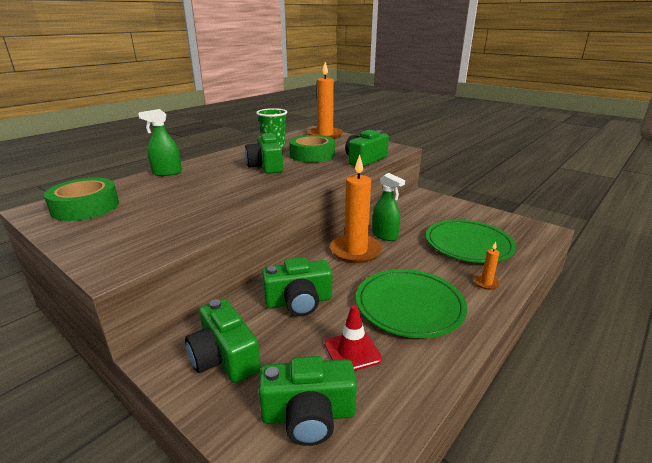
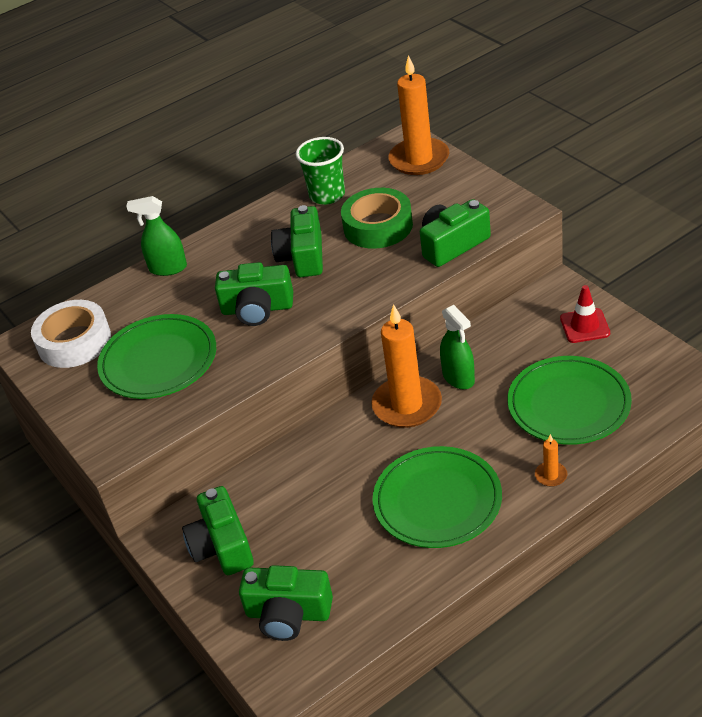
camera: 20 degrees right, 15 degrees up
(85, 207) = (74, 342): green tape -> white tape
(161, 213) = (158, 361): none -> green plate
(299, 301) = (312, 483): green camera -> green camera (257, 309)
(352, 351) = (350, 554): red traffic cone -> red traffic cone (584, 326)

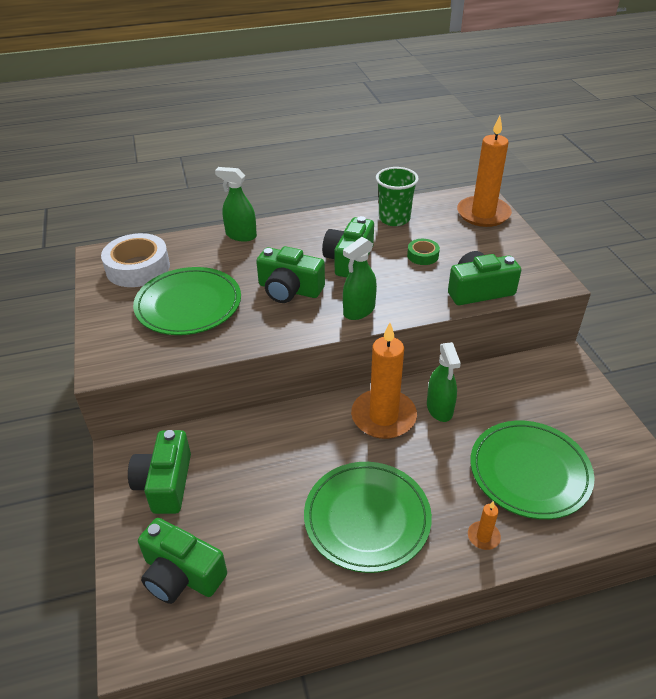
camera: 15 degrees right, 0 degrees up
(342, 306) = (359, 311): none -> green spray bottle
(378, 226) = (422, 255): green tape -> green tape, size x0.50
(584, 326) = (574, 403): red traffic cone -> none

